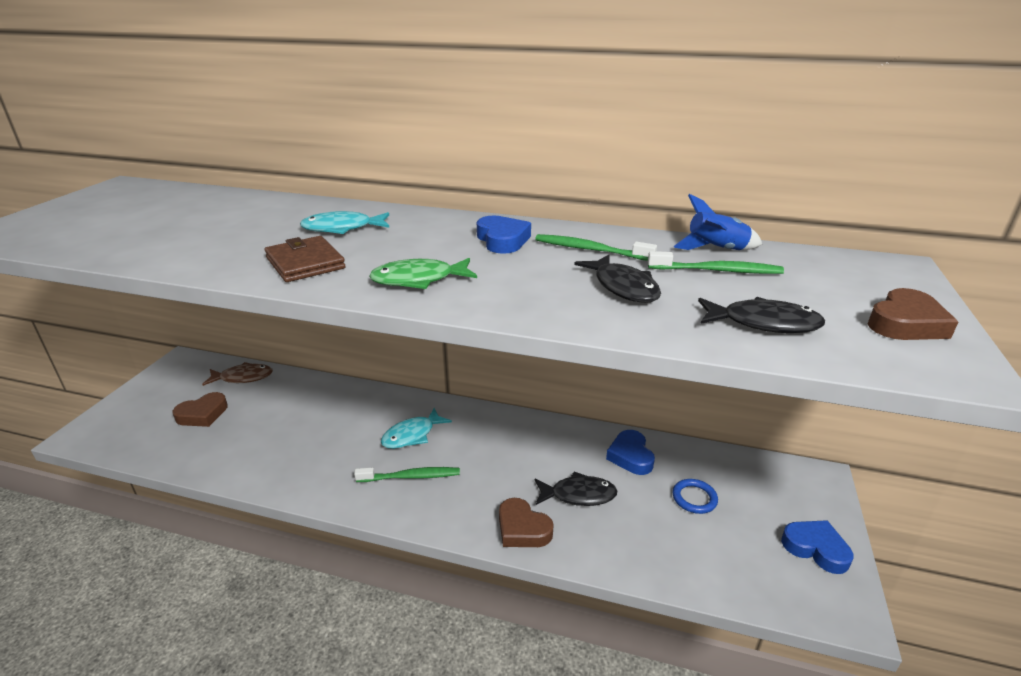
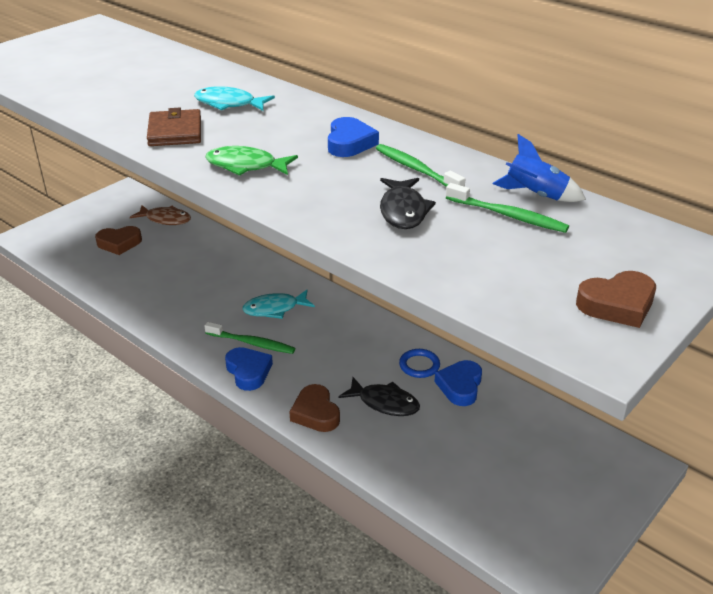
camera: 25 degrees right, 5 degrees up
(694, 498) = (491, 440): blue ring -> blue ring (419, 365)
(763, 323) = (484, 271): black fish -> none
(815, 548) = (573, 519): blue heart -> blue heart (248, 372)

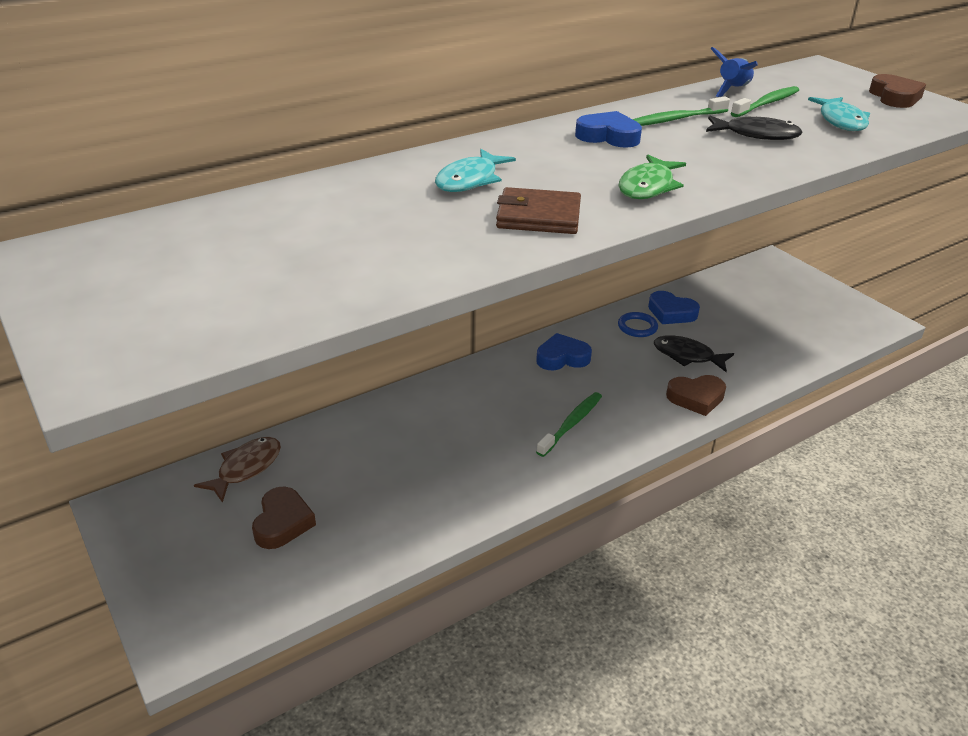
camera: 75 degrees left, 0 degrees up
(248, 372) = (622, 433): blue heart -> blue heart (562, 358)
(275, 309) = (512, 399): turquoise fish -> turquoise fish (841, 121)
(384, 403) = (687, 356): black fish -> black fish turned 105 degrees counterclockwise

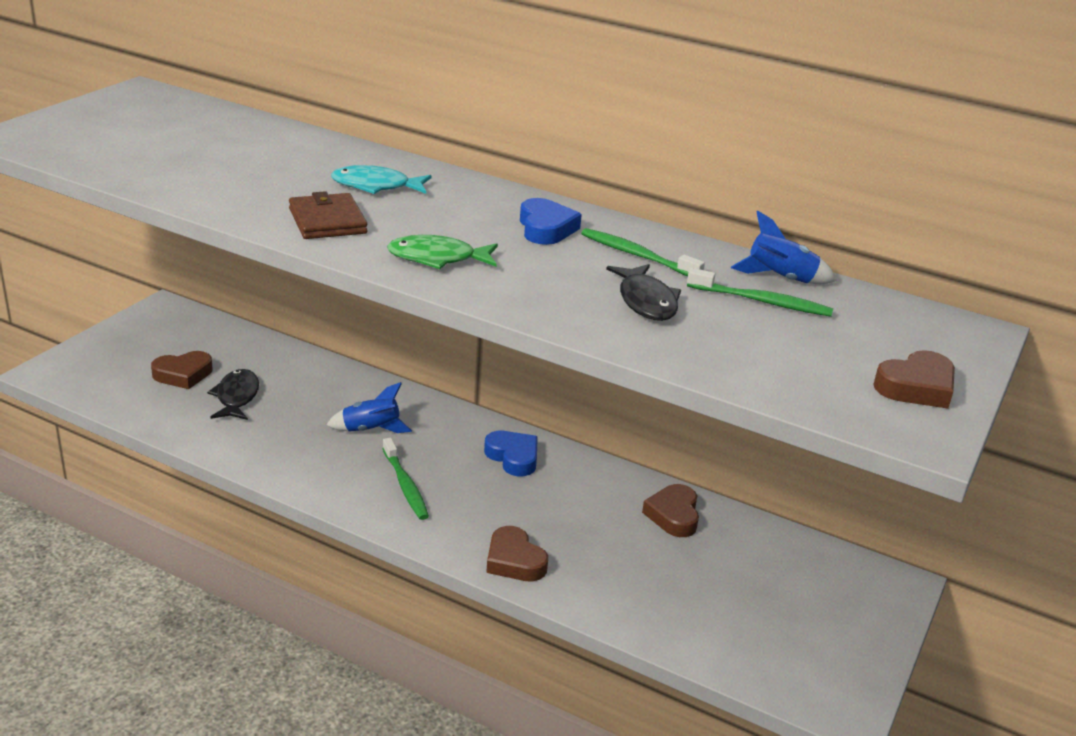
camera: 60 degrees right, 5 degrees down
(246, 468) = (235, 341): brown fish -> none
(475, 420) = (371, 430): none -> blue rocket
(571, 424) = (405, 485): green toothbrush -> green toothbrush turned 60 degrees clockwise
(637, 327) = (618, 495): blue ring -> none
(671, 313) = (673, 515): blue heart -> brown heart
(687, 356) = (592, 541): black fish -> black fish (236, 397)
(841, 121) = (762, 351): turquoise fish -> none

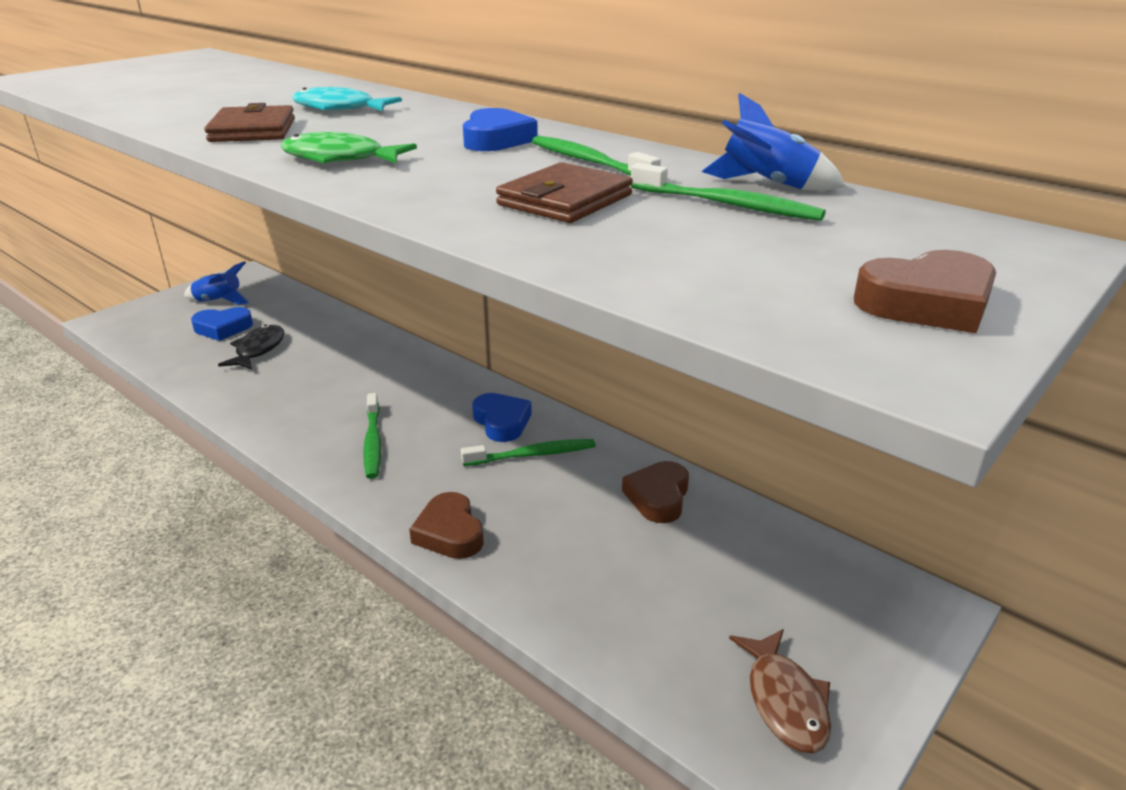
camera: 15 degrees right, 0 degrees up
(183, 374) = (223, 328): brown heart -> blue heart
(371, 430) = (368, 386): blue rocket -> blue rocket (219, 301)
(554, 486) = (532, 455): none -> green toothbrush
(646, 301) = (565, 200): black fish -> brown wallet
(813, 659) = (784, 701): none -> brown fish

